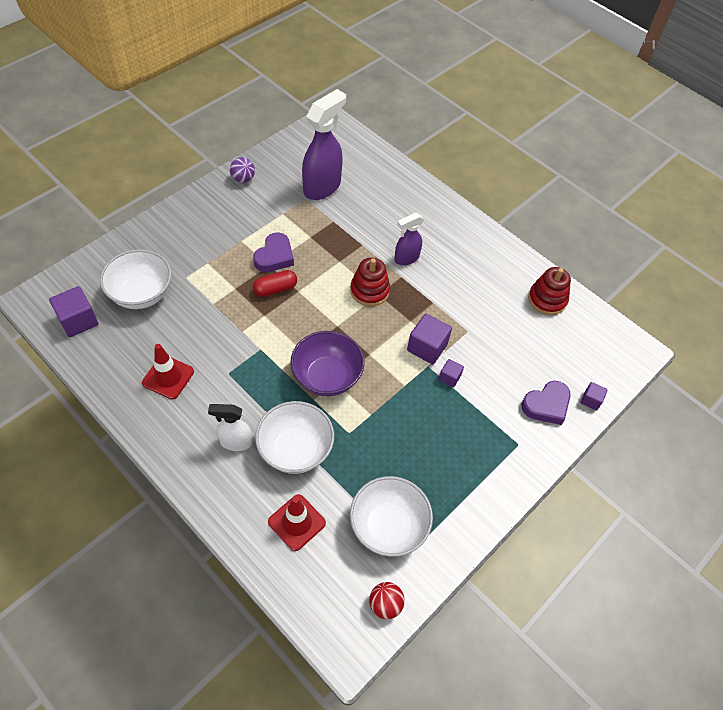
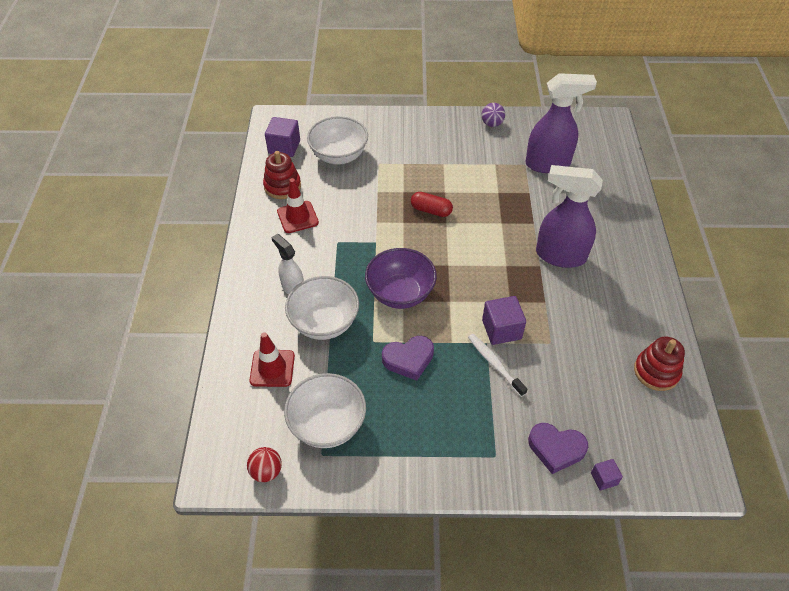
camera: 50 degrees right, 5 degrees down
(274, 256) = (455, 189): purple heart -> purple heart (408, 359)
(369, 291) = (501, 258): red stacking toy -> red stacking toy (282, 186)
(406, 258) = (559, 256): purple spray bottle -> purple spray bottle, size x1.77
(449, 377) = (495, 364): purple cube -> white toothbrush

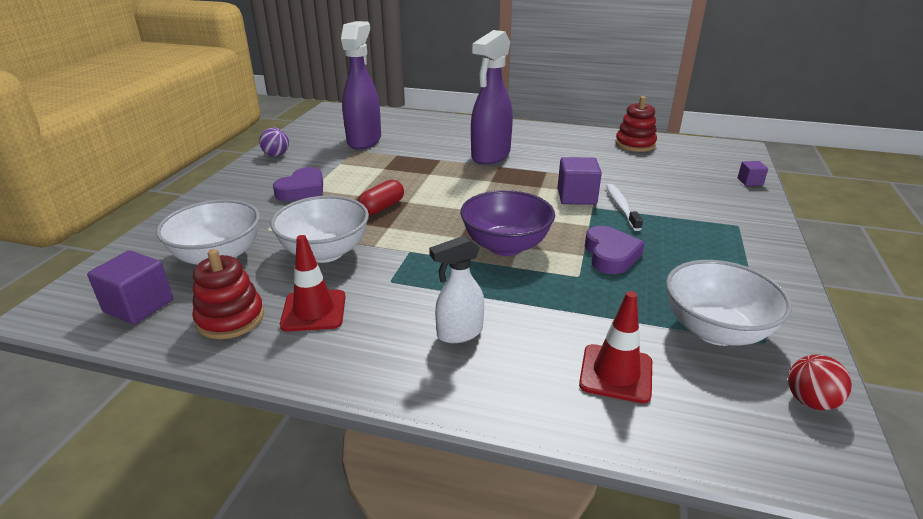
camera: 75 degrees left, 20 degrees down
(324, 323) = (537, 311): white bowl -> white bowl (325, 252)
(495, 364) = (621, 207): white toothbrush -> white toothbrush turned 105 degrees clockwise
(556, 449) = (723, 195): purple heart -> purple heart (302, 190)

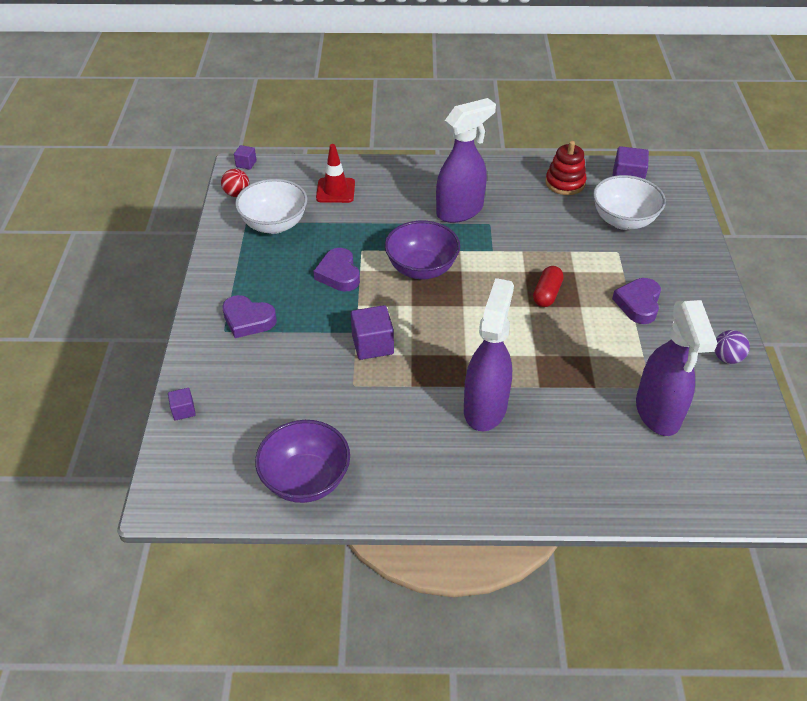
camera: 165 degrees right, 15 degrees up
(314, 311) = (521, 195): red traffic cone -> none
(325, 252) = (553, 238): white bowl -> none
(420, 304) = (460, 211): none -> purple spray bottle
(459, 333) = (427, 197): white spray bottle -> none
(621, 207) = (328, 336): white toothbrush -> none
(635, 144) = (306, 480): red stacking toy -> purple bowl
(714, 229) = (248, 320): none -> purple heart
(827, 480) = (246, 164): none -> purple cube

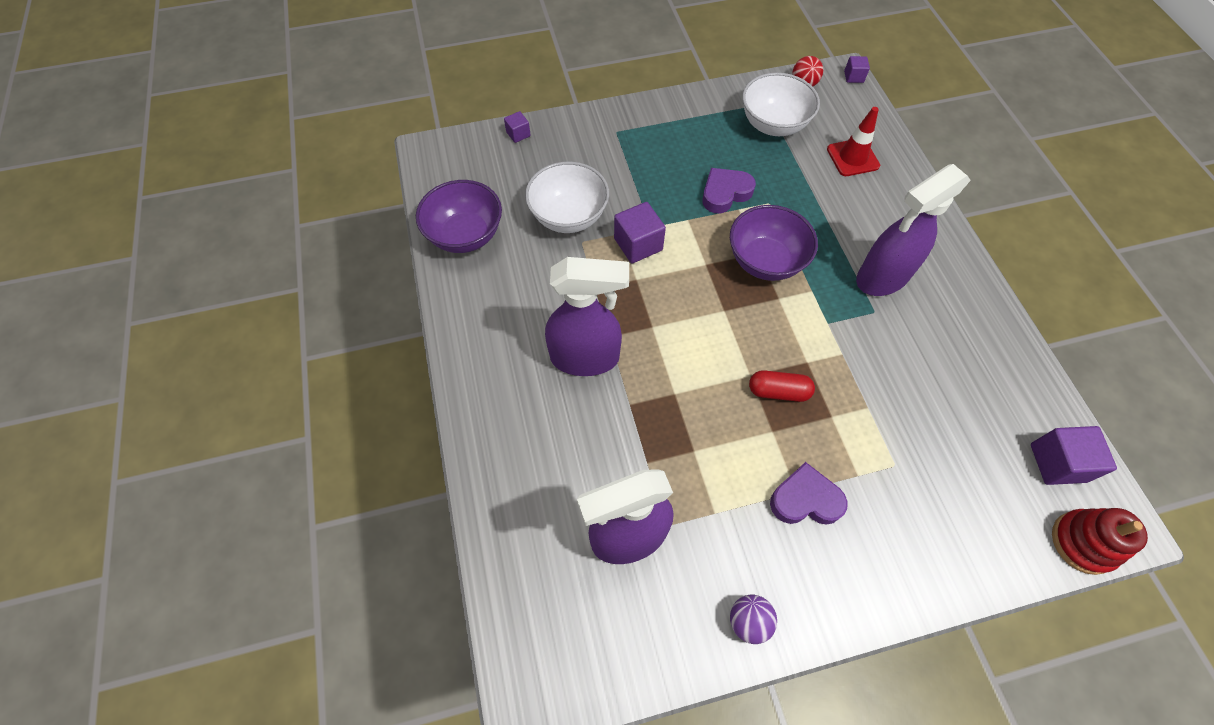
camera: 75 degrees right, 15 degrees up
(248, 320) = (635, 143): purple heart -> none
(460, 211) = (881, 278): purple spray bottle -> purple spray bottle turned 105 degrees clockwise
(565, 183) = (1003, 383): red stacking toy -> red stacking toy (1083, 542)
(623, 220) = (964, 466): white bowl -> white bowl (569, 216)

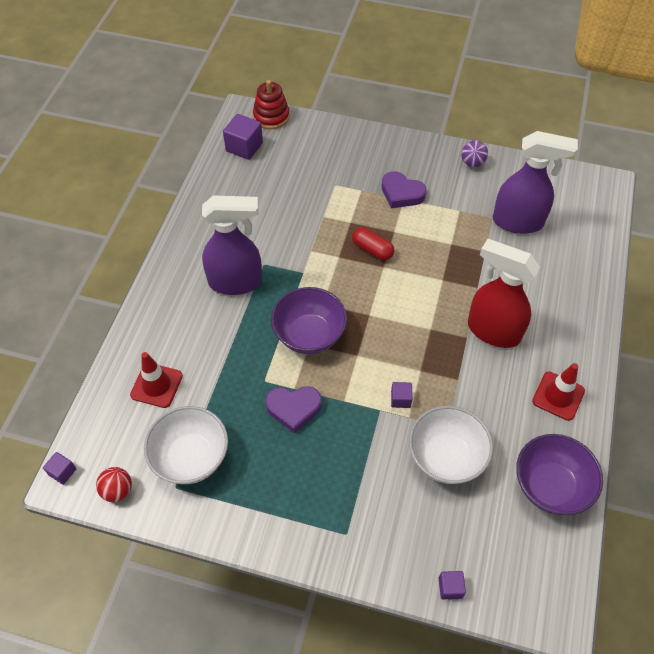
camera: 150 degrees left, 5 degrees down
(487, 319) = (558, 396): none -> red traffic cone
(586, 358) = (492, 331): purple spray bottle -> red spray bottle
(638, 244) = (400, 399): purple cube -> purple cube, size x0.55

